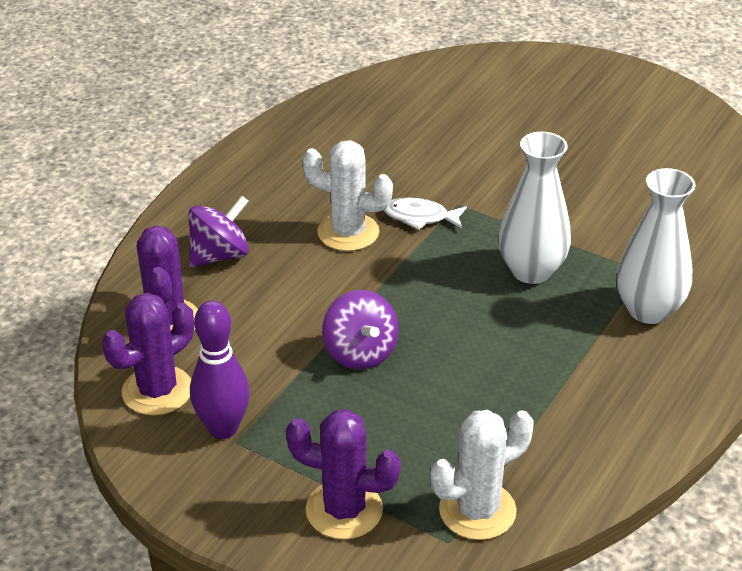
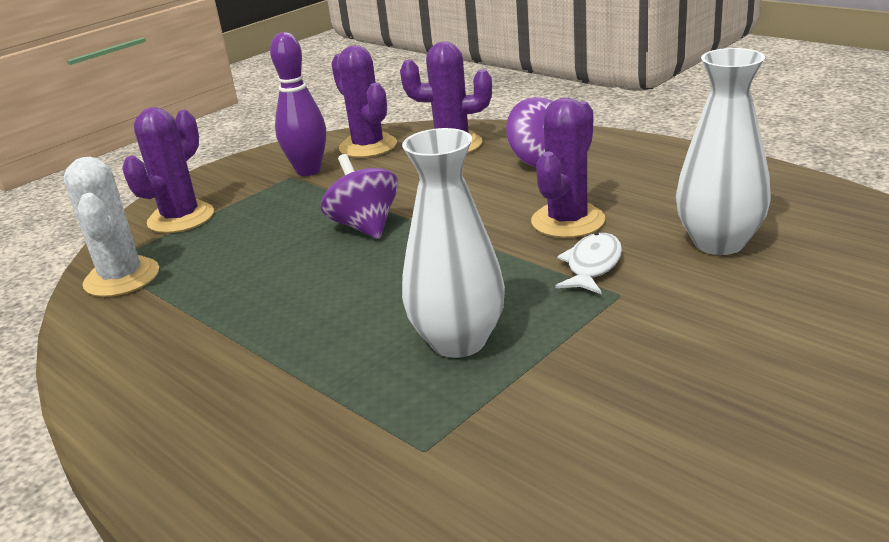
camera: 105 degrees right, 10 degrees down
(348, 232) = (568, 221): white cactus -> purple cactus
(360, 353) = (365, 226): purple spinning top -> purple spinning top turned 75 degrees clockwise
(648, 310) = (333, 438): white vase -> white vase (719, 242)

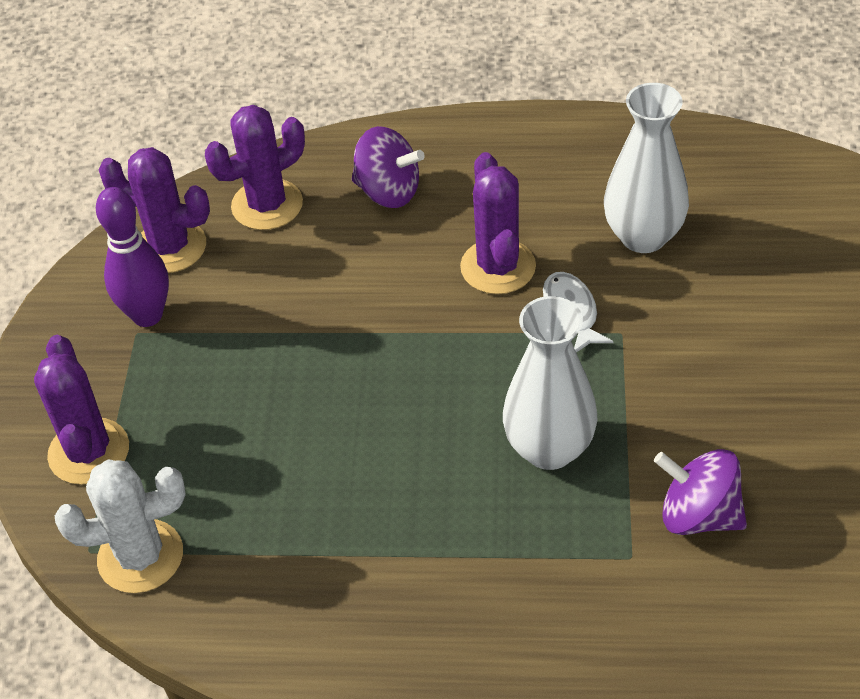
camera: 40 degrees left, 20 degrees up
(122, 278) = (140, 556): white cactus -> white cactus turned 45 degrees counterclockwise
(365, 226) = (313, 364): purple spinning top -> purple spinning top (698, 515)

